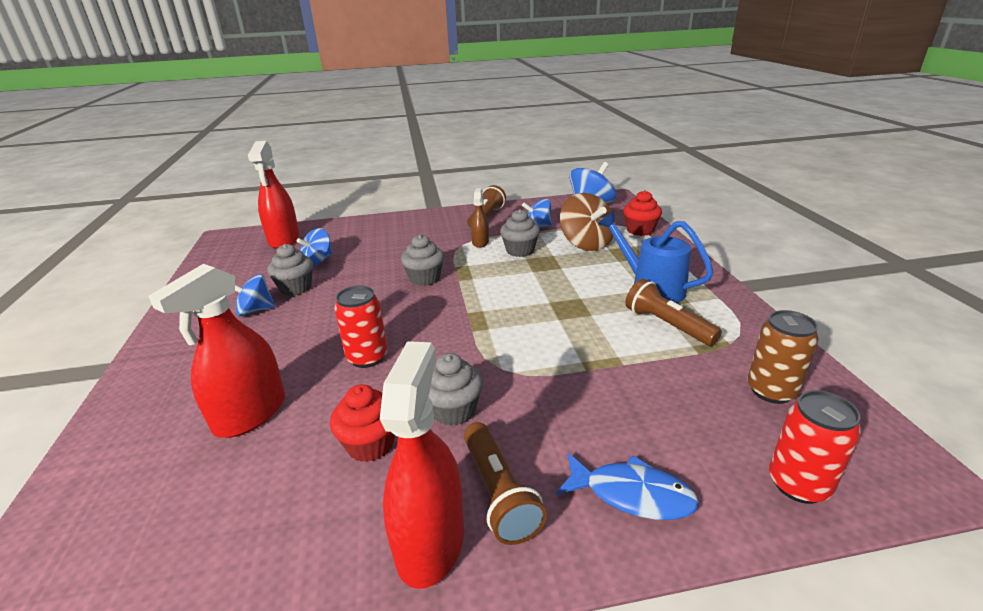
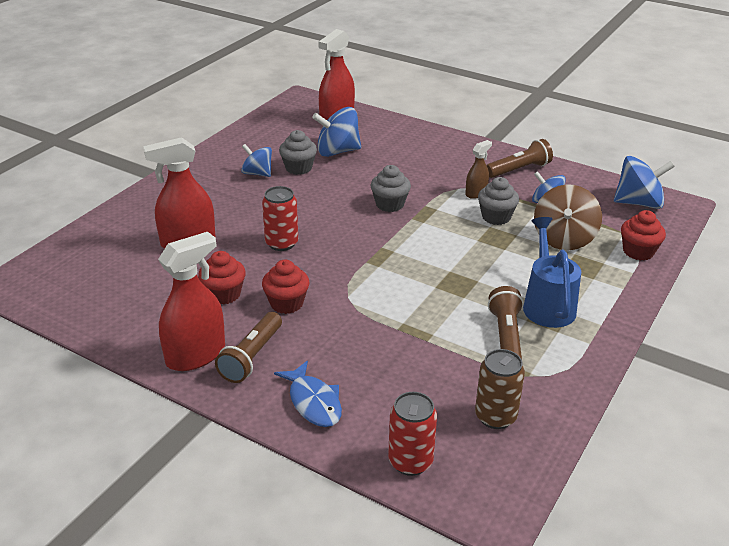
camera: 40 degrees right, 5 degrees up
(318, 261) = (337, 151): blue spinning top -> blue spinning top, size x1.55
(453, 410) = (286, 303): grey cupcake -> red cupcake

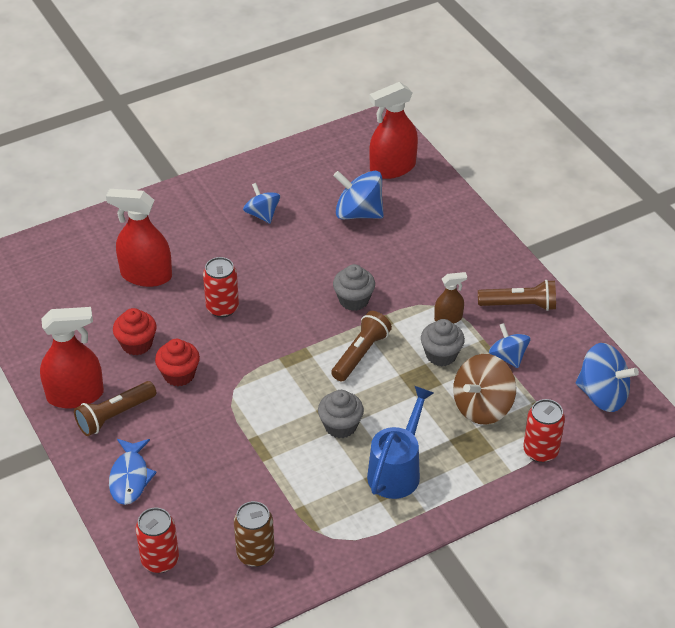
camera: 30 degrees right, 10 degrees up
(298, 168) = (305, 221): grey cupcake -> grey cupcake (340, 426)
(506, 336) = (331, 486): brown flashlight -> brown flashlight (360, 354)
(638, 252) = (540, 451): red cupcake -> red can

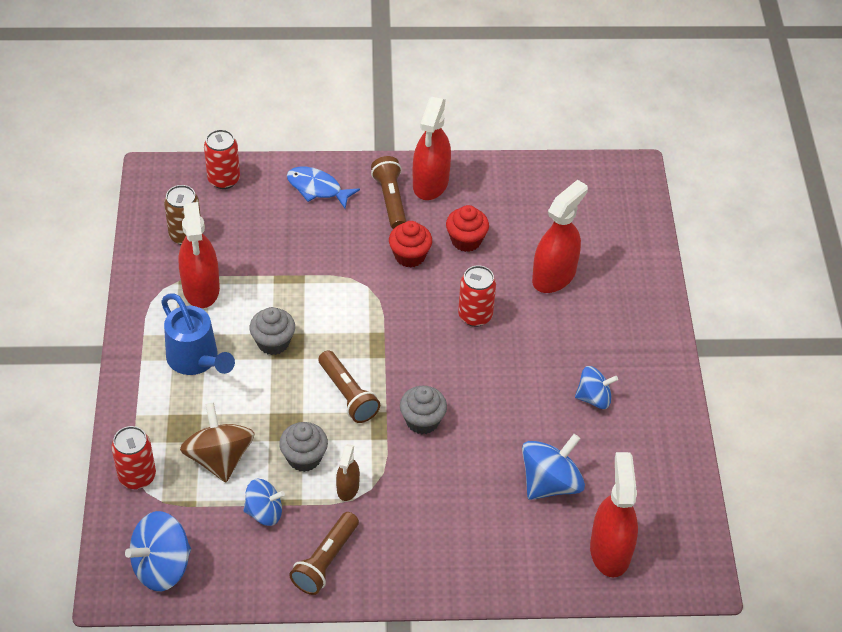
camera: 115 degrees right, 5 degrees up
(314, 508) = (201, 288): none -> red spray bottle

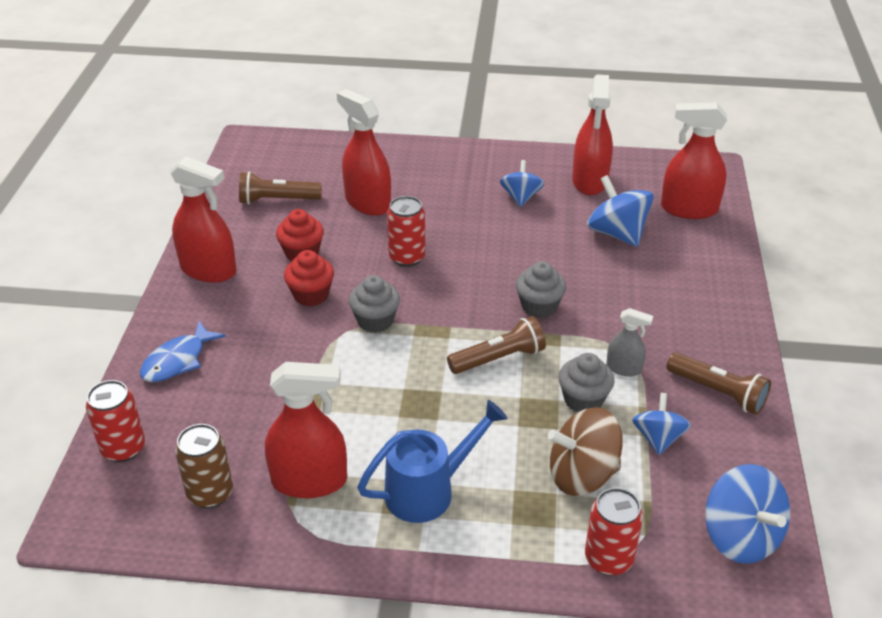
camera: 80 degrees left, 10 degrees down
(273, 342) = (413, 416): grey cupcake -> grey cupcake (375, 321)
(348, 488) = (624, 368): brown spray bottle -> grey spray bottle
(390, 200) = (222, 302): brown flashlight -> brown flashlight (277, 200)
(639, 458) = (590, 181): none -> red spray bottle

